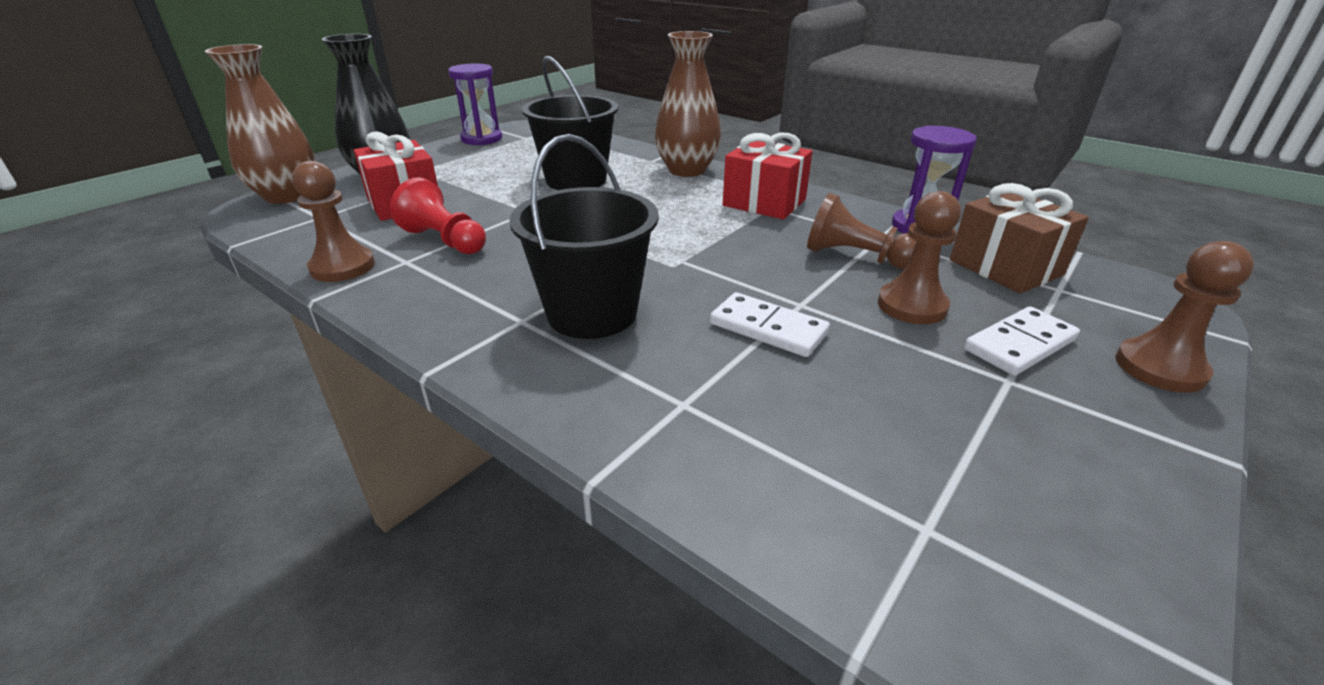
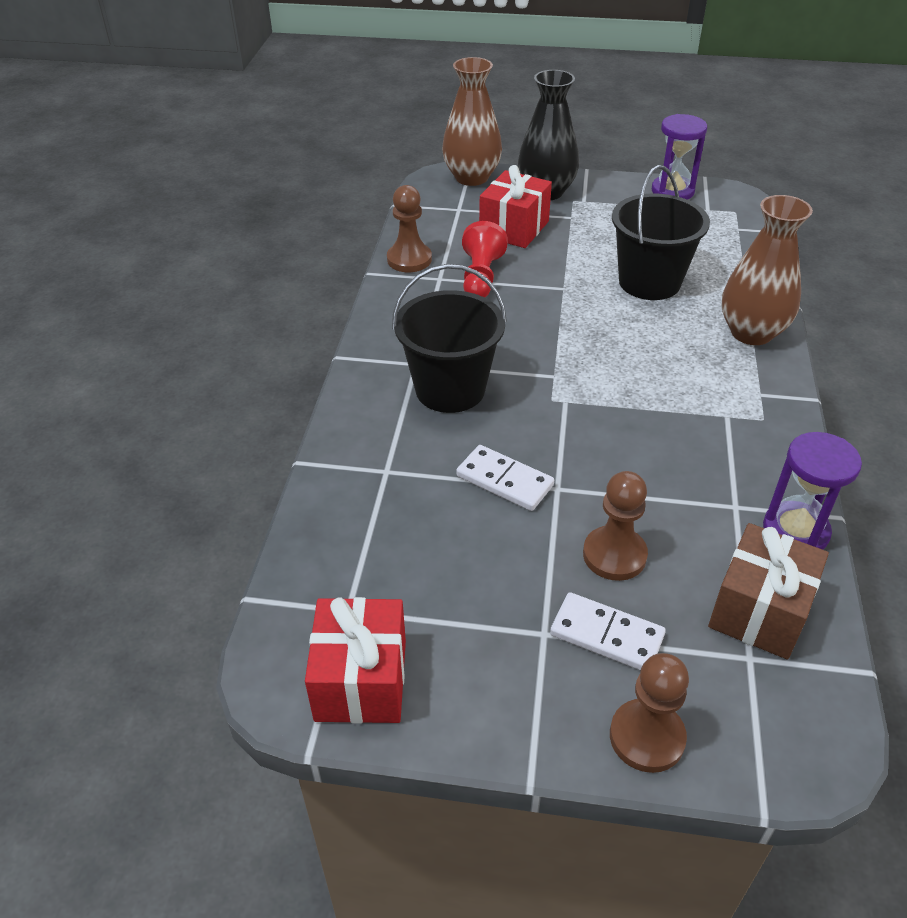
camera: 60 degrees right, 10 degrees up
(764, 203) = (731, 408): red gift -> red gift (361, 680)
(768, 328) = (504, 481): white domino -> white domino turned 60 degrees counterclockwise
(856, 257) = (674, 499): brown pawn -> none

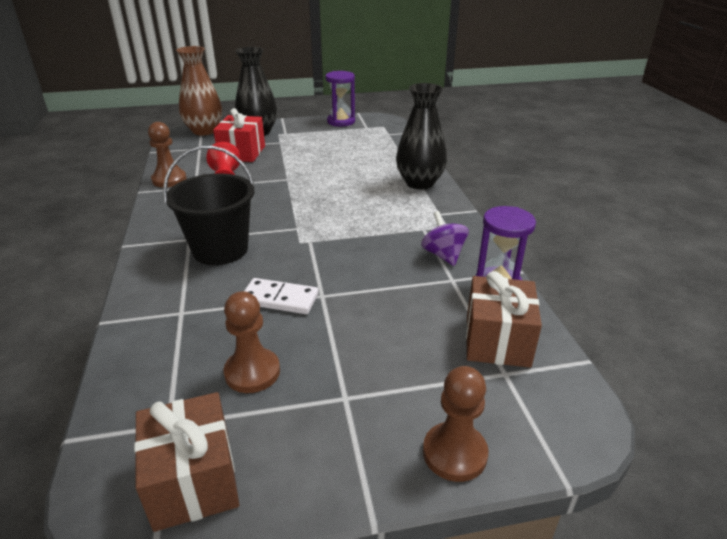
camera: 20 degrees left, 10 degrees down
(361, 680) = (193, 480): red gift -> brown gift
(607, 635) = (394, 385): white domino -> none
(614, 555) = (380, 329): brown pawn -> brown pawn (252, 372)
(649, 282) = (344, 167): black bucket -> none
(738, 464) = (443, 255): none -> purple spinning top
(751, 332) = (419, 183): brown vase -> black vase

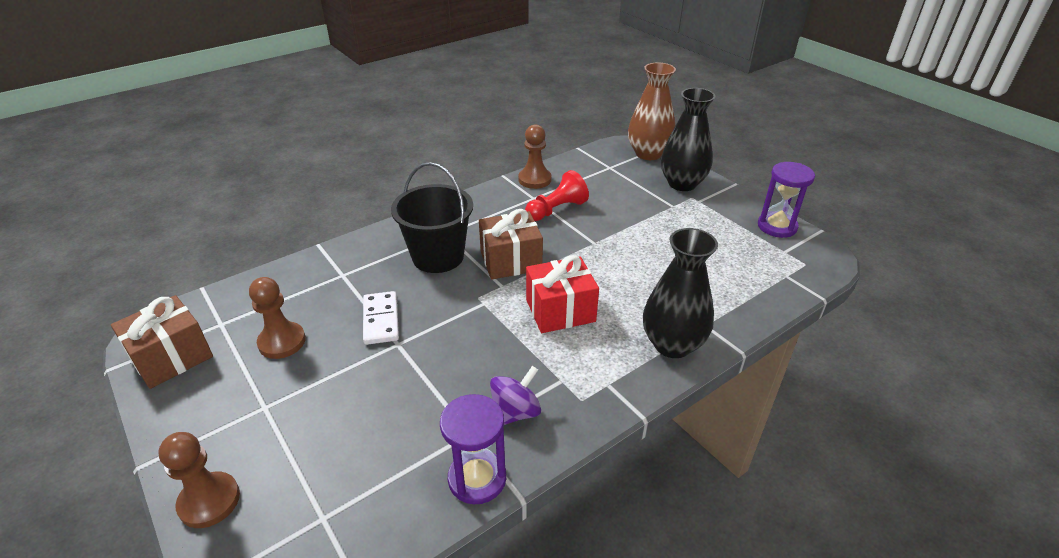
camera: 65 degrees right, 5 degrees up
(242, 153) = (623, 194): red gift -> red gift (560, 310)
(497, 340) = (373, 500): brown gift -> brown gift (510, 261)

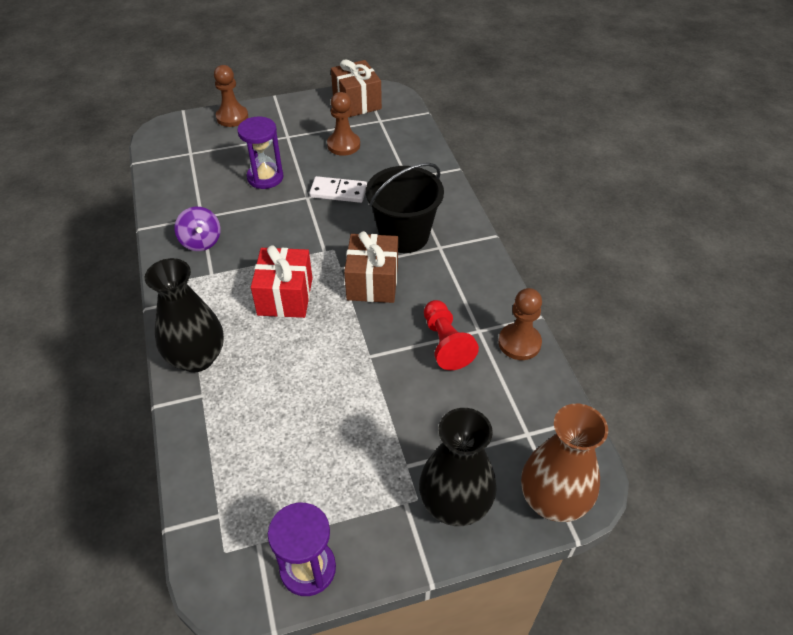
camera: 110 degrees right, 10 degrees up
(477, 478) = (166, 213): purple hourglass -> purple hourglass (265, 177)

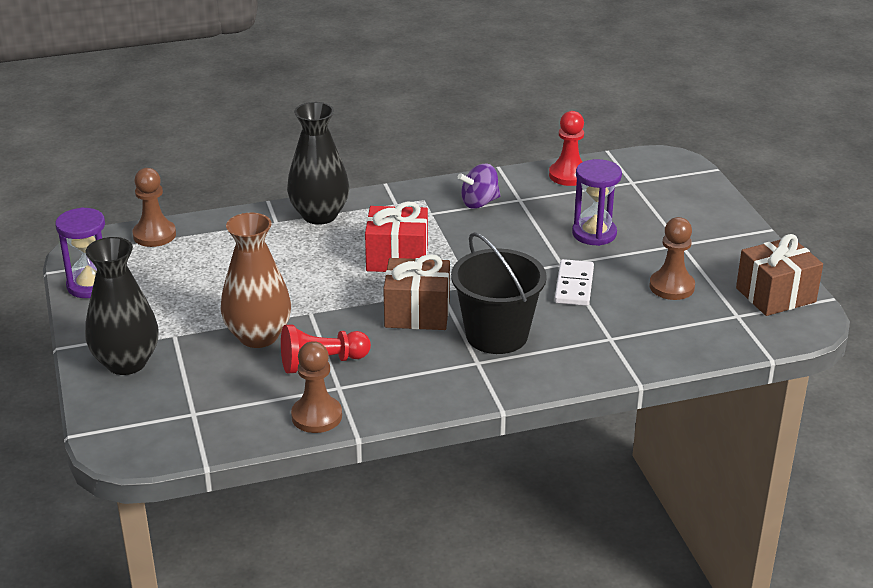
camera: 90 degrees right, 15 degrees down
(169, 186) = (568, 175): none -> red pawn
(232, 117) = (711, 202): brown pawn -> brown pawn (154, 235)
(553, 500) = (113, 424): brown vase -> brown vase (258, 336)

